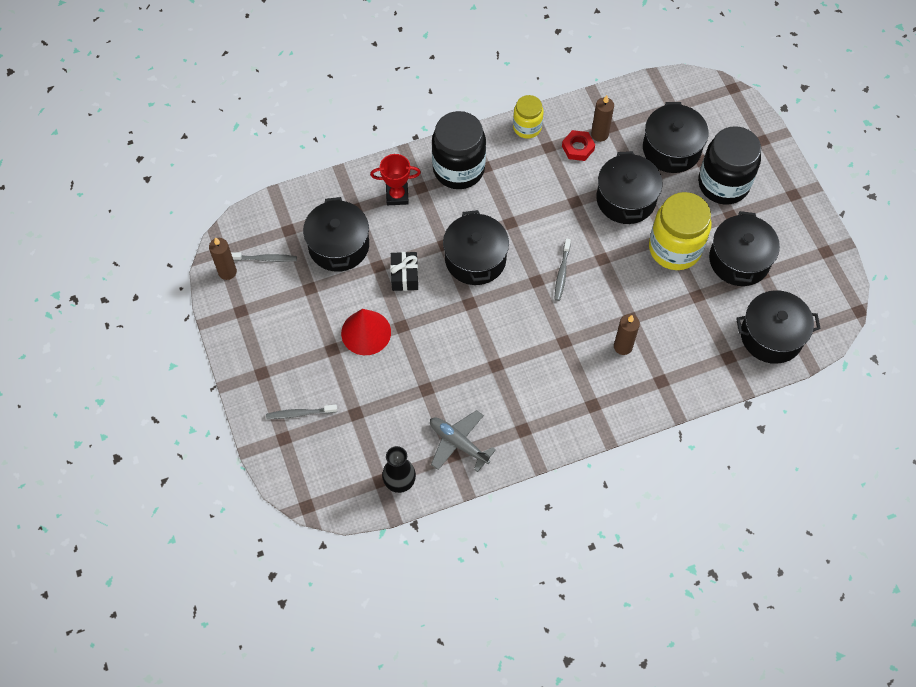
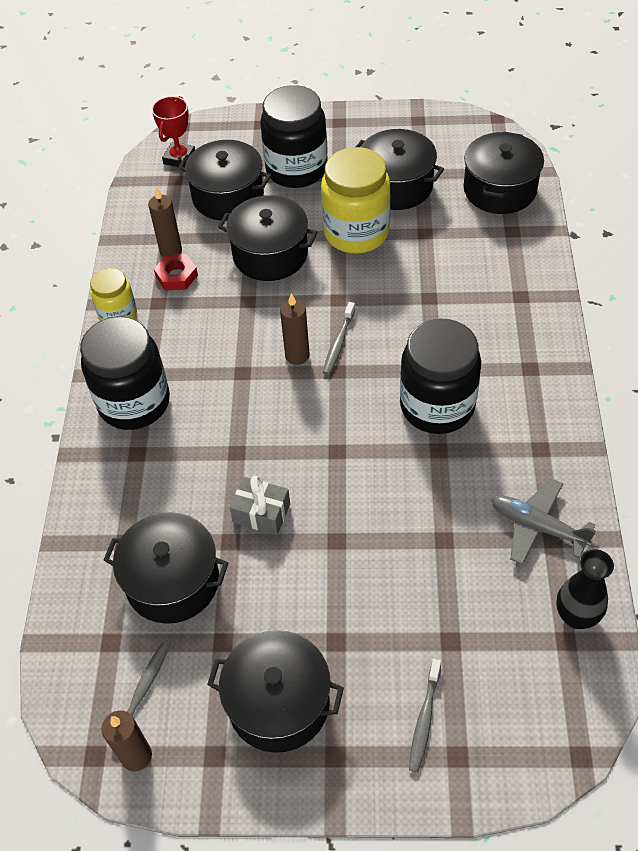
camera: 65 degrees left, 10 degrees down
(366, 332) = (327, 588): red cone -> none
(397, 195) = (133, 484): red trophy -> red trophy (179, 158)
(404, 276) = (261, 513): black gift -> grey gift
(458, 443) = (537, 526): grey plane -> grey plane turned 60 degrees clockwise
(475, 259) = (275, 425): black pot -> black pot (279, 702)
(532, 353) = (437, 406): none -> black jar
(562, 273) = (338, 343): grey toothbrush -> grey toothbrush turned 75 degrees clockwise
(623, 346) = (463, 316): brown candle -> brown candle (297, 355)

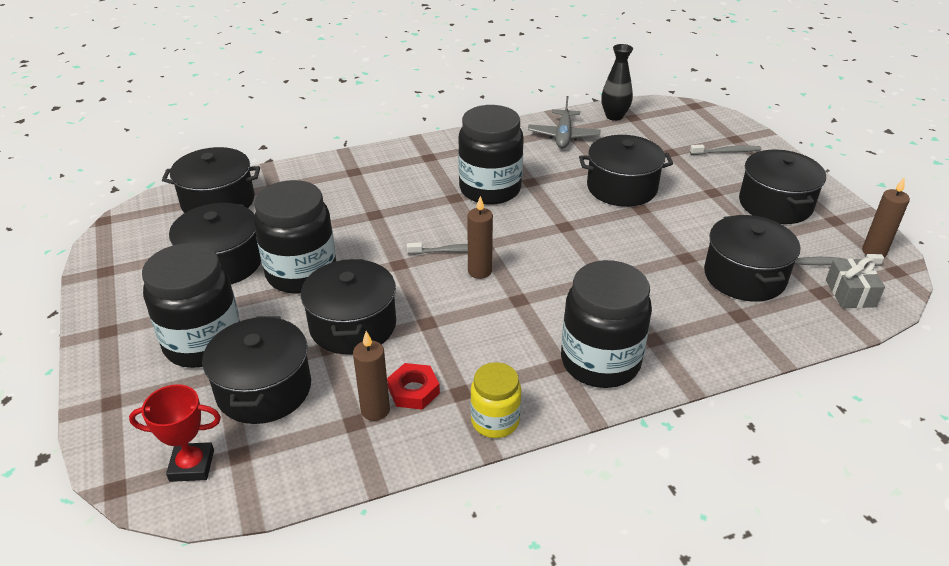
camera: 115 degrees left, 15 degrees down
(261, 513) = (649, 248): grey gift -> grey gift (850, 293)
(356, 233) = (301, 273): yellow jar -> black jar
(388, 540) = (622, 187): none -> black pot

